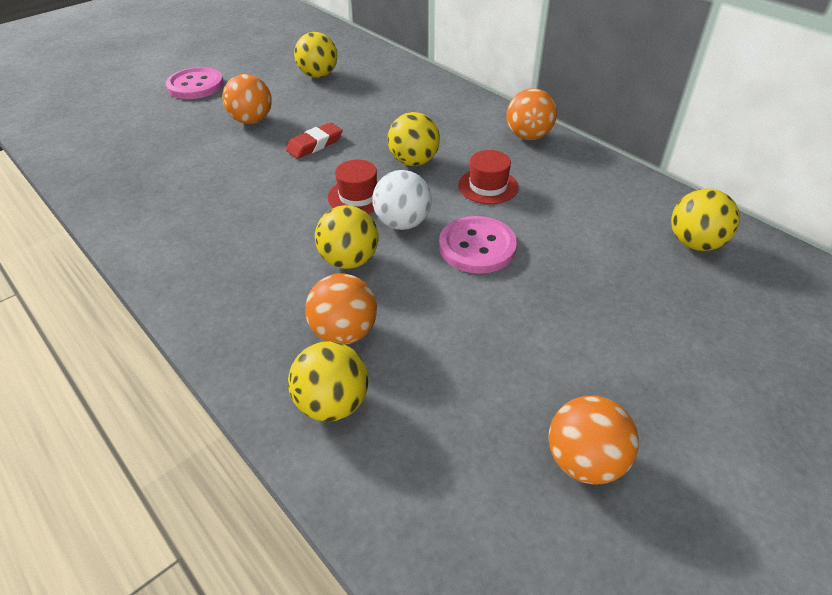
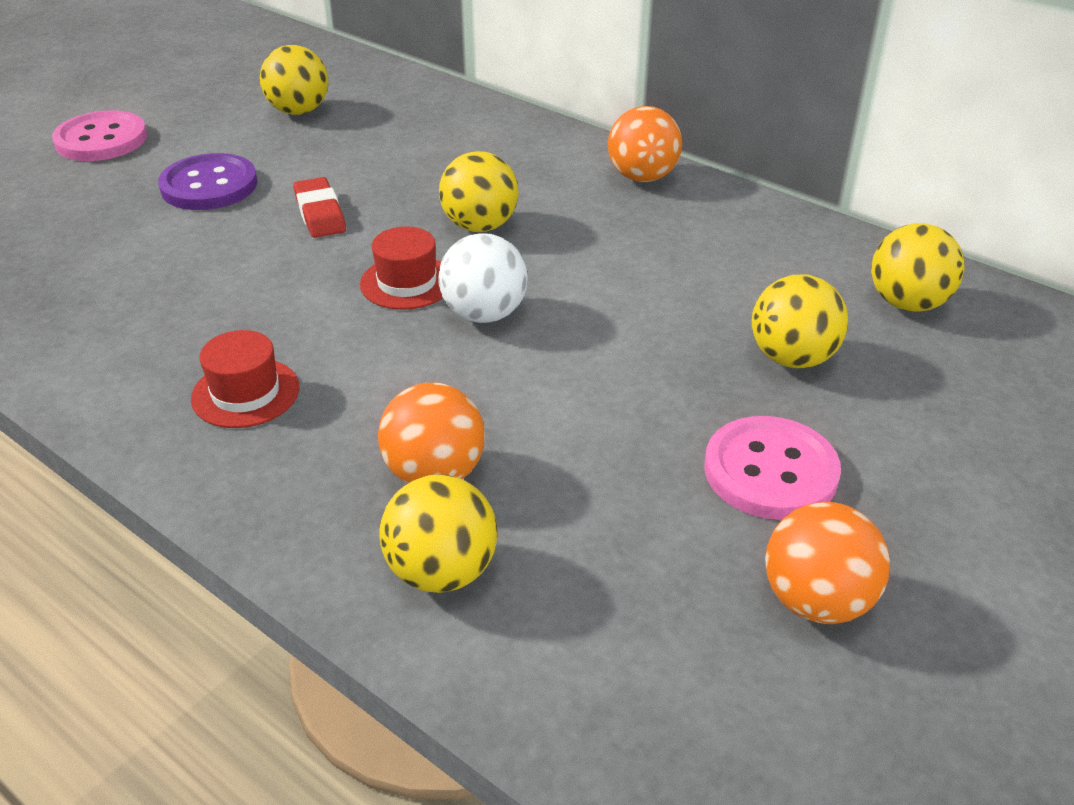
camera: 10 degrees left, 5 degrees down
(252, 120) = (209, 185): orange ball -> purple button
(315, 144) = (320, 213): red eraser -> red eraser turned 60 degrees counterclockwise
(349, 260) = (417, 374): yellow ball -> yellow ball (792, 358)
(477, 247) = (603, 337): pink button -> pink button (770, 471)
(488, 186) = (599, 252): red hat -> red hat (245, 393)

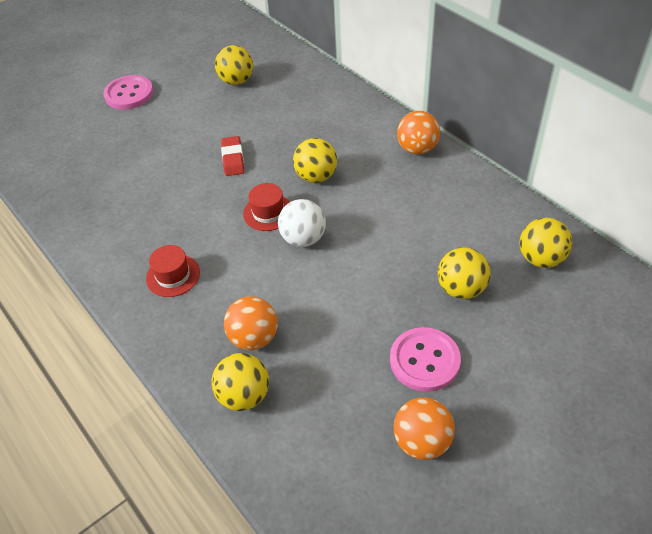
camera: 15 degrees right, 10 degrees up
(209, 185) = (179, 133): purple button -> none

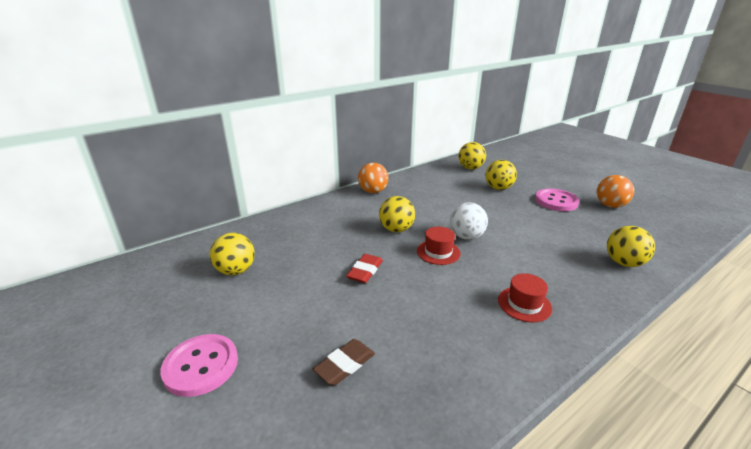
camera: 90 degrees left, 20 degrees down
(117, 160) = (344, 365): none -> brown eraser
(233, 159) = (365, 271): red eraser -> red eraser turned 60 degrees counterclockwise
(254, 338) = (571, 259): orange ball -> none

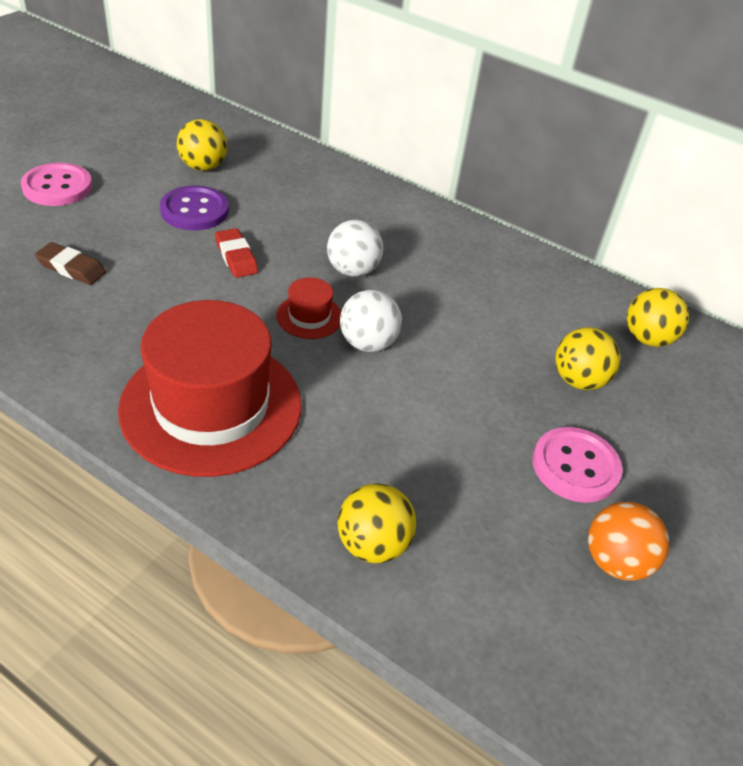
camera: 65 degrees right, 15 degrees up
(295, 283) = (194, 210): none -> purple button
(365, 271) = (236, 257): red eraser -> red eraser turned 60 degrees clockwise
(373, 191) = (459, 232): orange ball -> none
(396, 229) = (353, 270): yellow ball -> white ball
(524, 304) = (211, 406): red hat -> red hat, size x2.39

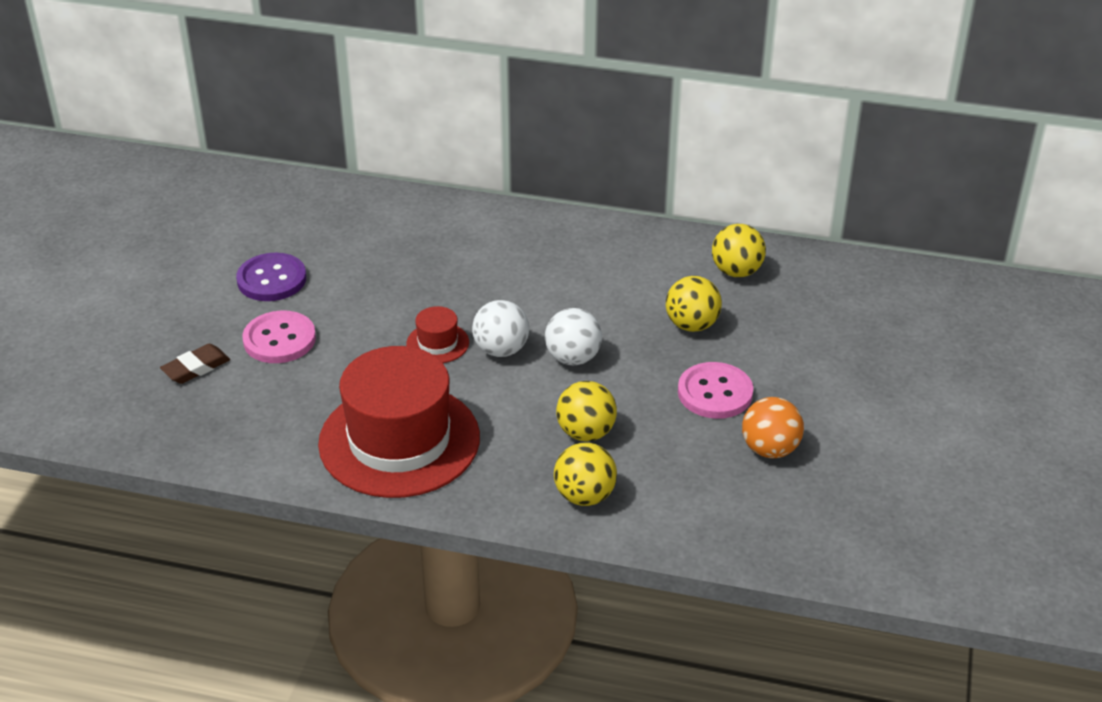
camera: 15 degrees left, 5 degrees down
(57, 187) = (122, 297): pink button -> pink button (279, 339)
(71, 268) = (196, 368): brown eraser -> brown eraser turned 45 degrees counterclockwise
(203, 167) = (250, 233): yellow ball -> yellow ball (586, 433)
(236, 257) = (340, 311): red eraser -> none
(353, 270) = (453, 290): white ball -> white ball (573, 358)

